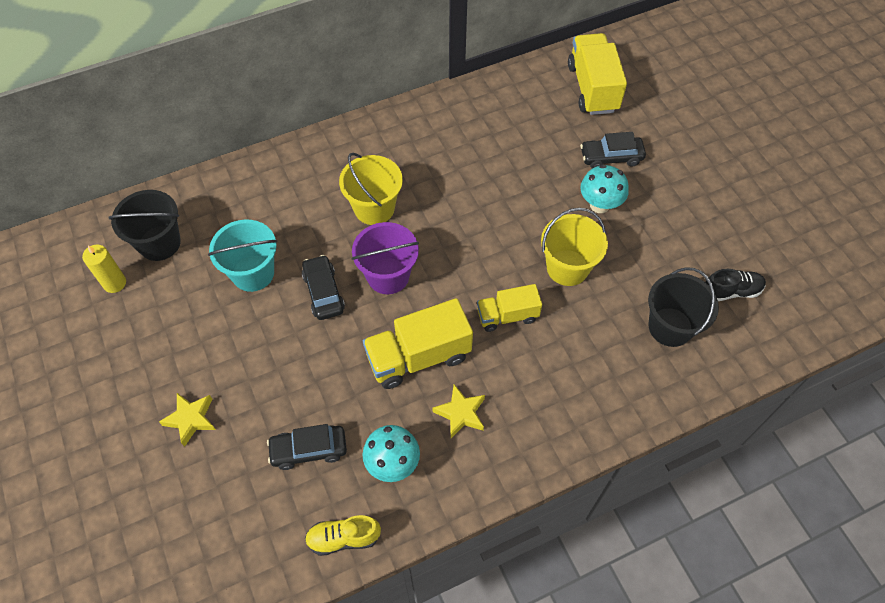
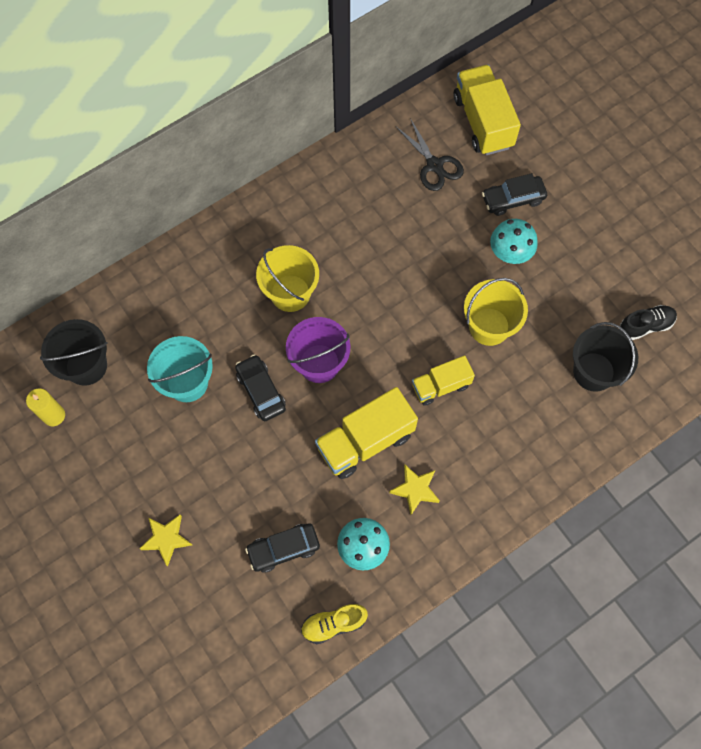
camera: 10 degrees left, 10 degrees up
(539, 118) = (434, 165): none -> black scissors

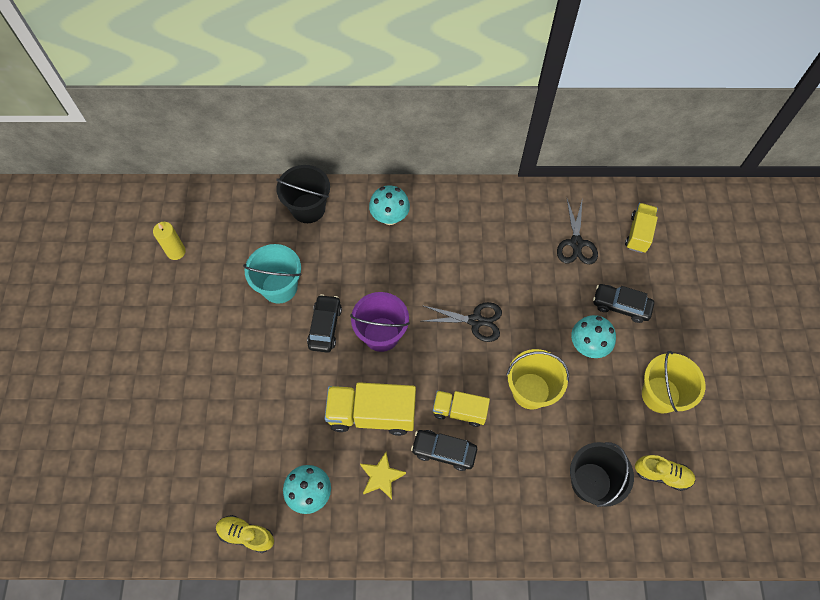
camera: 35 degrees right, 5 degrees down
(86, 366) = (222, 232): black bucket -> black bucket (308, 208)
(166, 539) = (181, 388): yellow star -> none
(243, 247) = (390, 217): none -> turquoise mushroom
(283, 549) = (254, 452): black car -> black car (444, 451)
(290, 293) = (398, 270): yellow bucket -> yellow bucket (660, 394)
(396, 295) = (475, 321): none -> black scissors
(482, 122) = (638, 233): yellow truck -> yellow truck, size x0.61
(645, 326) = (662, 474): black shoe -> yellow shoe

